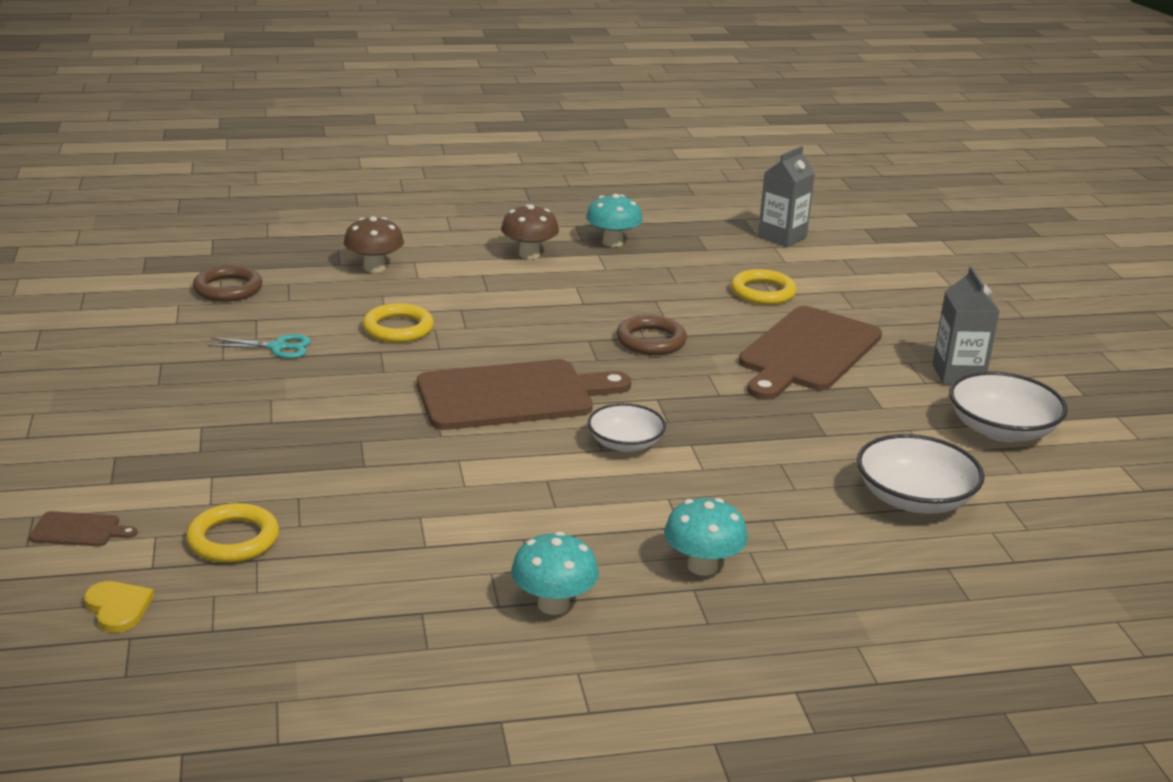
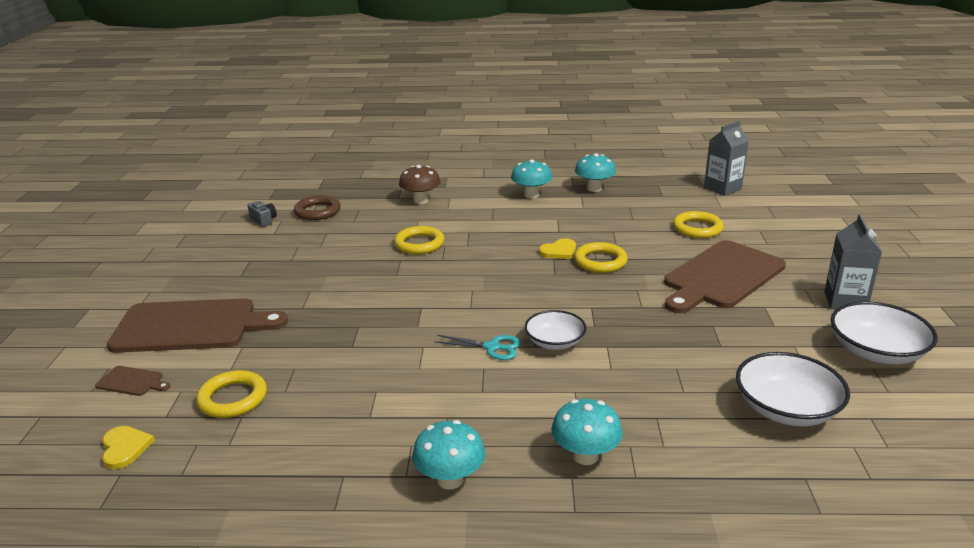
camera: 15 degrees right, 0 degrees up
(152, 305) = (263, 220): none -> grey camera
(277, 347) = (331, 253): turquoise scissors -> turquoise scissors (492, 347)
(512, 395) = (482, 298): brown cutting board -> brown cutting board (190, 326)
(529, 254) = (531, 195): brown mushroom -> turquoise mushroom
(593, 330) = (559, 251): none -> yellow heart
(651, 341) = (600, 261): brown ring -> yellow ring

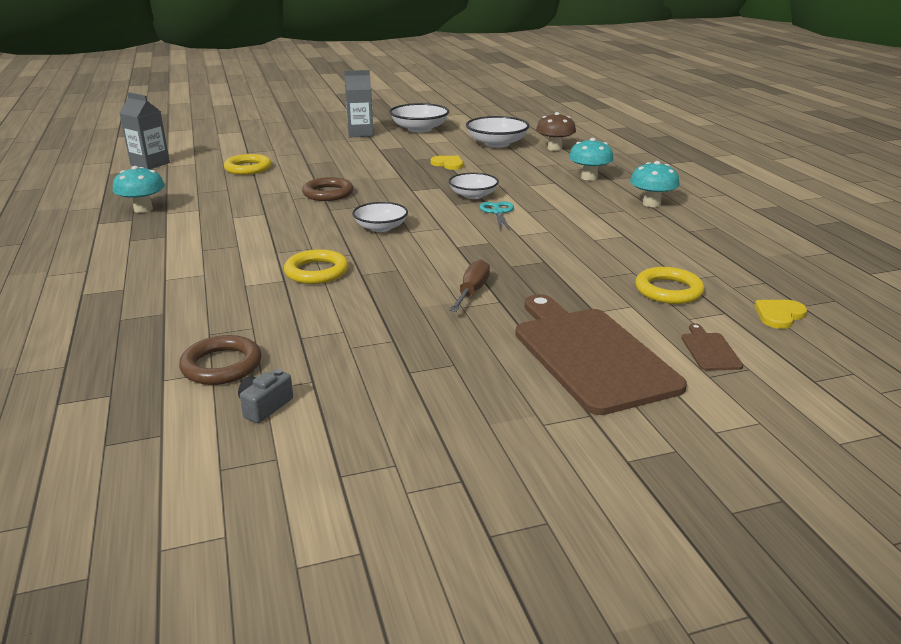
camera: 110 degrees left, 0 degrees up
(329, 299) = (472, 291): none -> brown screwdriver
(421, 200) = (176, 295): brown mushroom -> brown mushroom (554, 148)
(491, 277) = (381, 227): none -> white bowl
(531, 195) = (160, 235): turquoise mushroom -> none
(559, 251) = (312, 209): yellow heart -> yellow heart (448, 164)
(600, 261) = (328, 193): yellow ring -> brown ring
(721, 276) = (338, 159): brown cutting board -> none

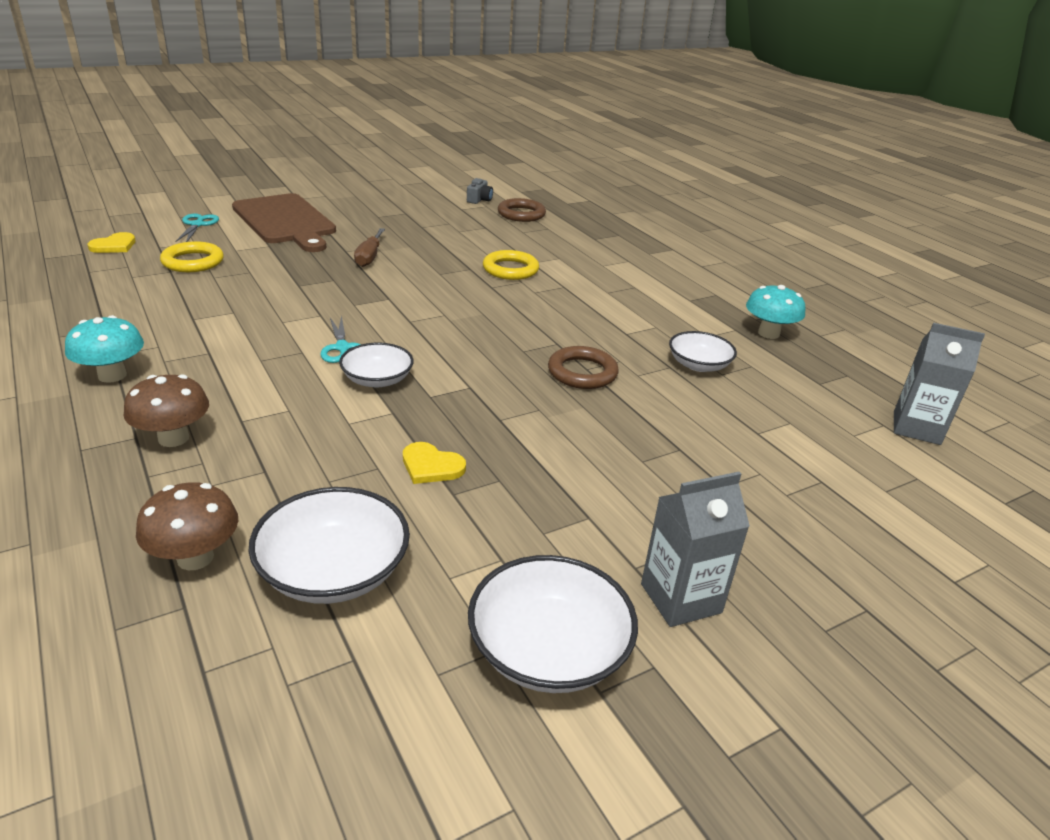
camera: 165 degrees right, 5 degrees up
(248, 168) = (756, 426): yellow ring -> none
(381, 227) = (479, 318): white bowl -> white bowl (698, 365)
(589, 177) = (173, 438): turquoise mushroom -> brown mushroom
(710, 350) = (197, 225): brown cutting board -> turquoise scissors

